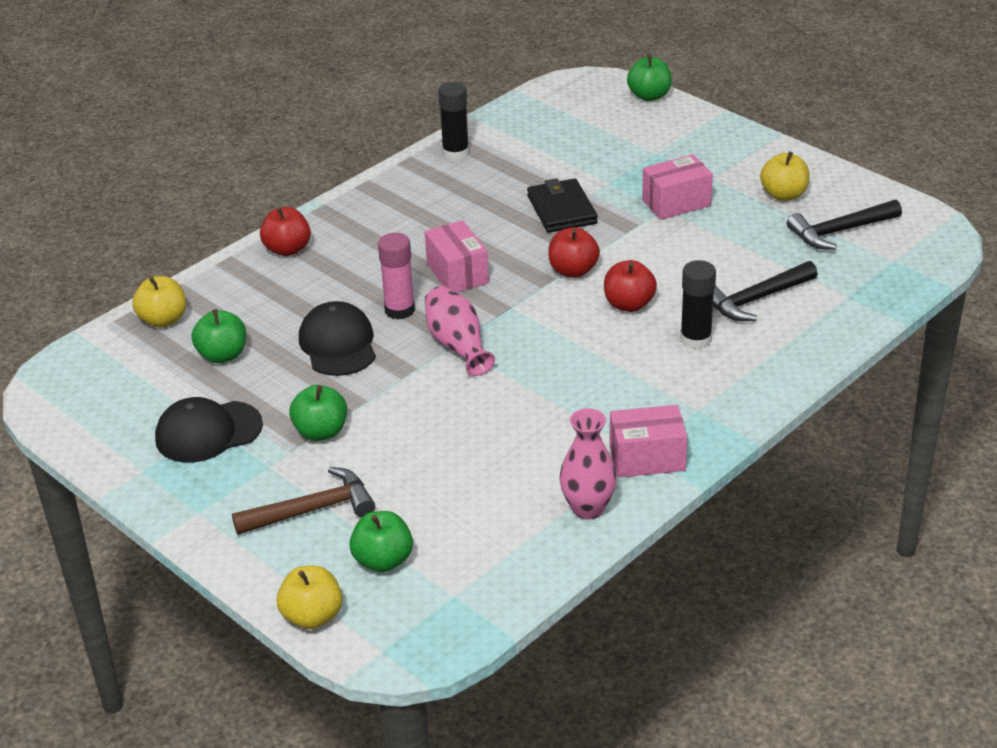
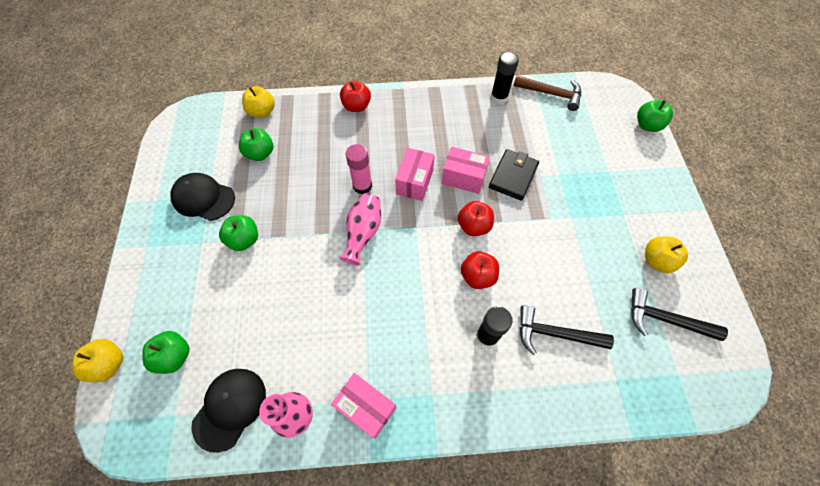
camera: 40 degrees right, 25 degrees up
(312, 510) = (186, 290): brown hammer -> brown hammer (551, 94)
(338, 344) = (312, 186): black cap -> black cap (230, 408)
(676, 203) = (583, 218): pink box -> pink box (463, 178)

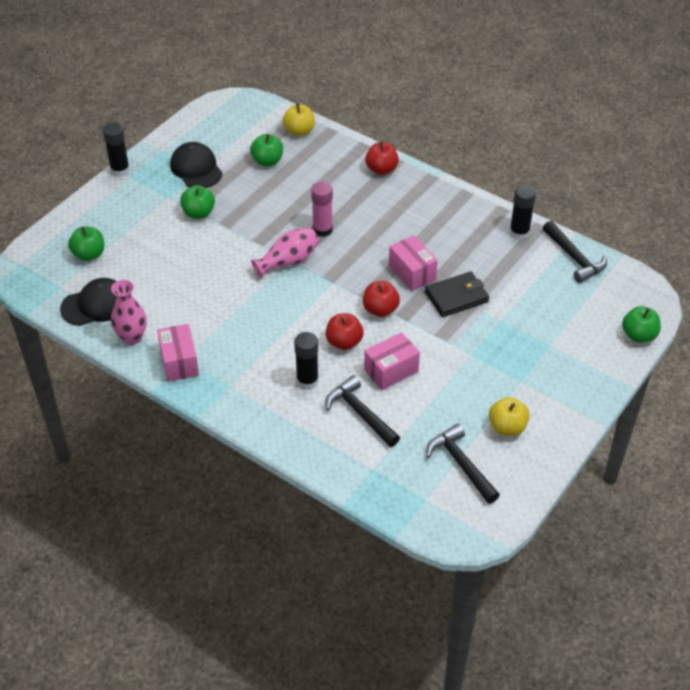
camera: 40 degrees right, 15 degrees down
(109, 364) = (47, 233): yellow apple -> none
(130, 245) = (120, 170): none -> black glue stick
(414, 182) = (367, 251): pink box -> pink box (391, 370)
(551, 94) = (574, 258): brown hammer -> black hammer

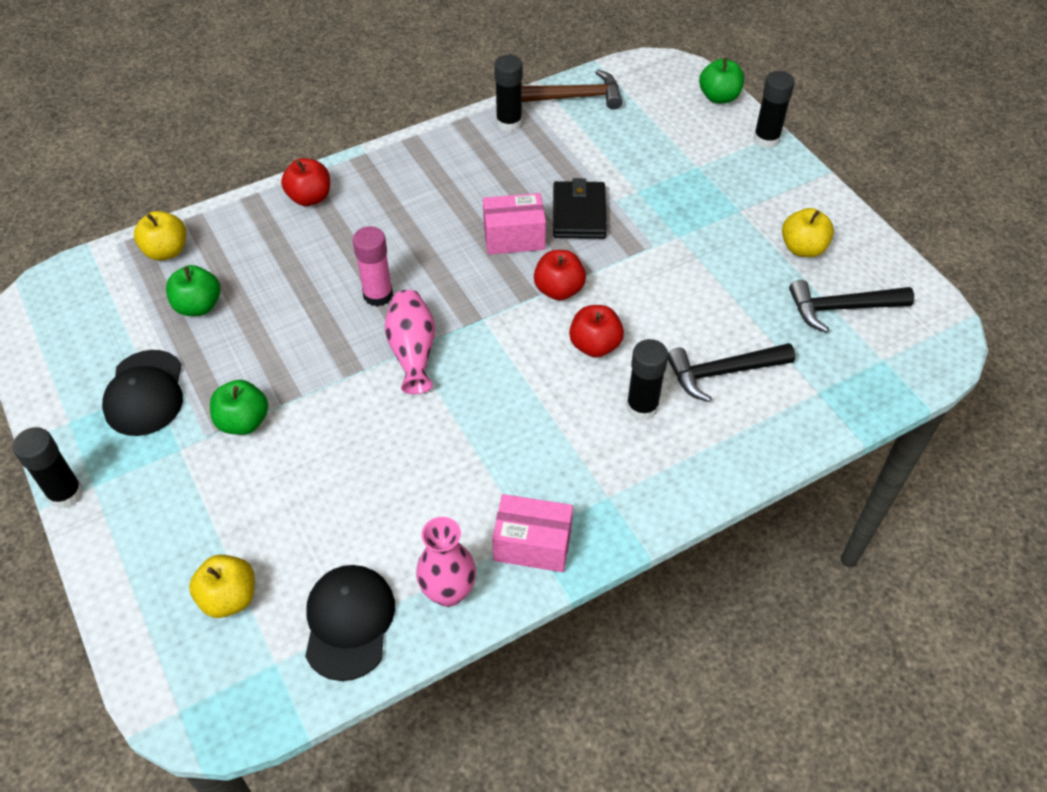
camera: 65 degrees left, 5 degrees up
(89, 254) = (229, 598): green apple -> yellow apple
(196, 168) = (145, 393): black cap -> black cap turned 90 degrees counterclockwise
(391, 370) = (667, 317): pink box -> none
(574, 258) = (577, 97): black hammer -> brown hammer
(611, 376) = (766, 139): none -> black glue stick

